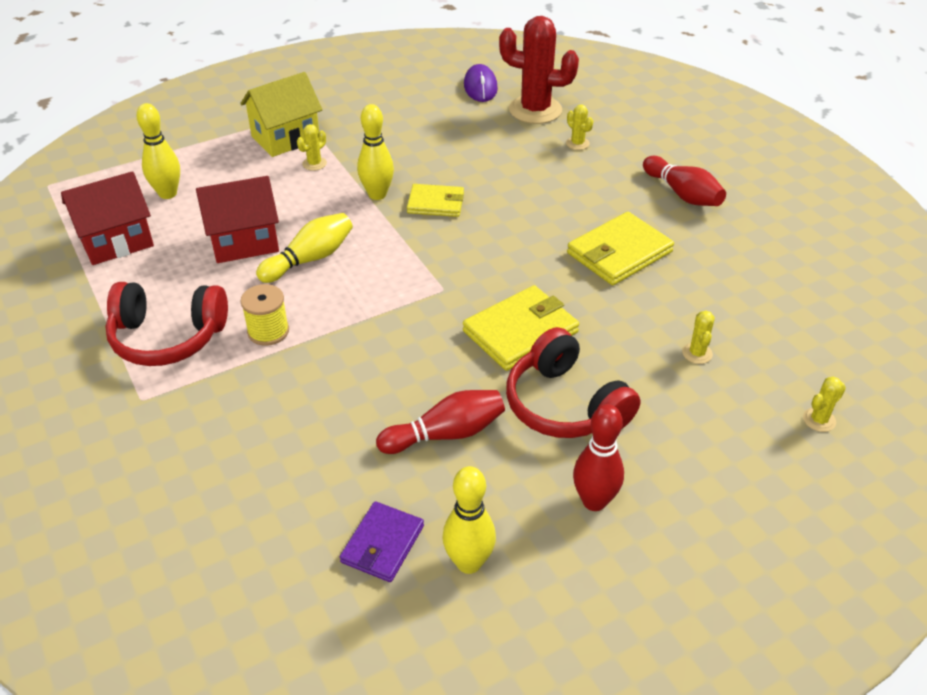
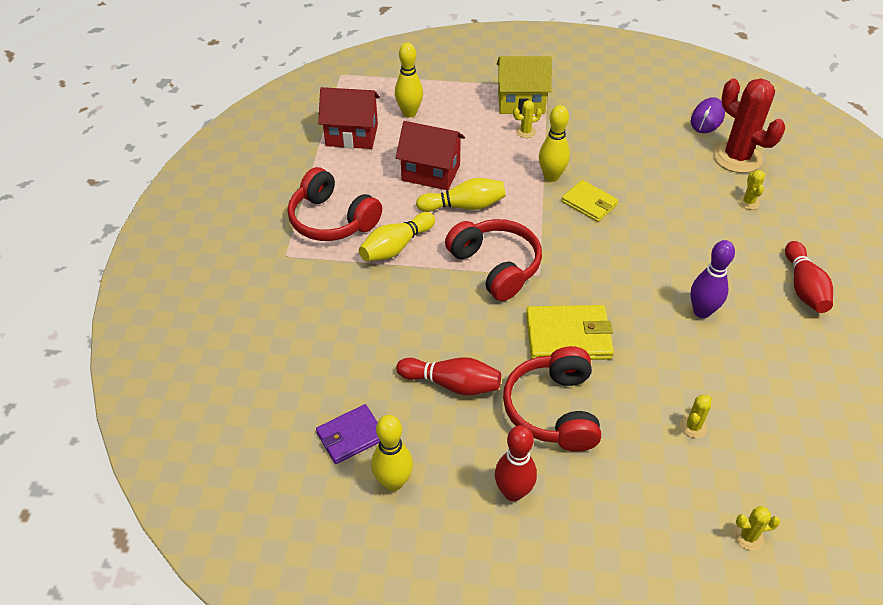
camera: 35 degrees right, 5 degrees up
(268, 331) = (396, 247): yellow spool -> yellow bowling pin
(393, 301) = (495, 266): none -> red headphones
(619, 252) = (701, 311): yellow wallet -> purple bowling pin

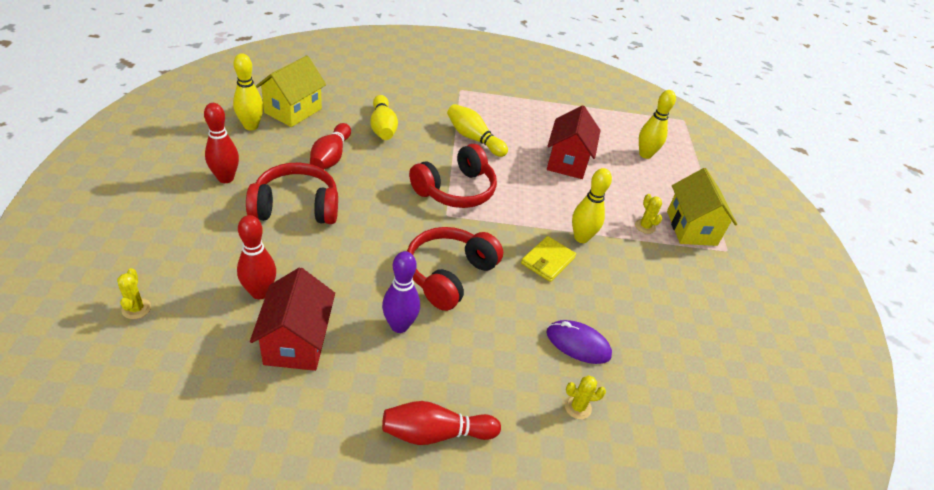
camera: 80 degrees right, 5 degrees down
(332, 220) = (500, 110): red headphones -> red headphones (449, 275)
(350, 436) = (293, 111): purple wallet -> yellow house
(352, 135) = (603, 122): red house -> red house (297, 342)
(464, 206) = (528, 178): yellow bowling pin -> yellow bowling pin (382, 127)
(568, 336) = (373, 225): yellow wallet -> none
(693, 426) = (260, 292): yellow cactus -> red bowling pin
(707, 118) = (731, 395): purple mouse -> purple mouse (578, 344)
(737, 157) = (661, 413): red cactus -> none

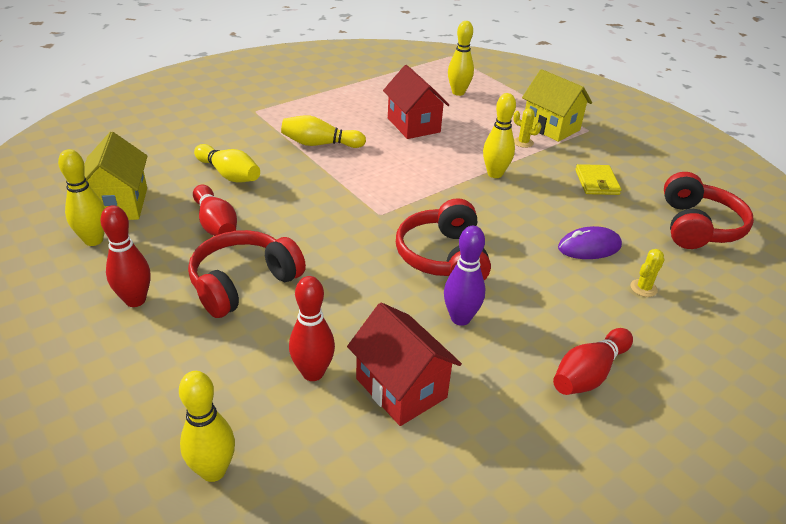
camera: 35 degrees left, 5 degrees down
(136, 308) = (213, 471): yellow cactus -> yellow bowling pin
(455, 190) = (360, 191): red headphones -> red headphones (697, 226)
(547, 261) = (495, 203): yellow wallet -> yellow wallet (596, 182)

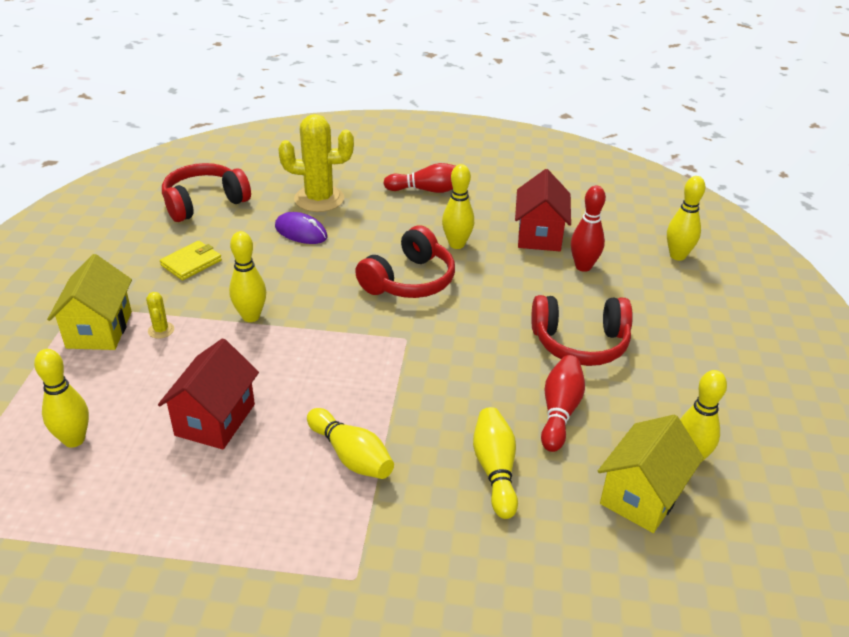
camera: 135 degrees left, 0 degrees up
(135, 300) = (675, 375): red bowling pin -> none
(460, 318) = (456, 244): purple bowling pin -> yellow bowling pin
(643, 288) = (319, 199): yellow cactus -> yellow cactus, size x2.36

